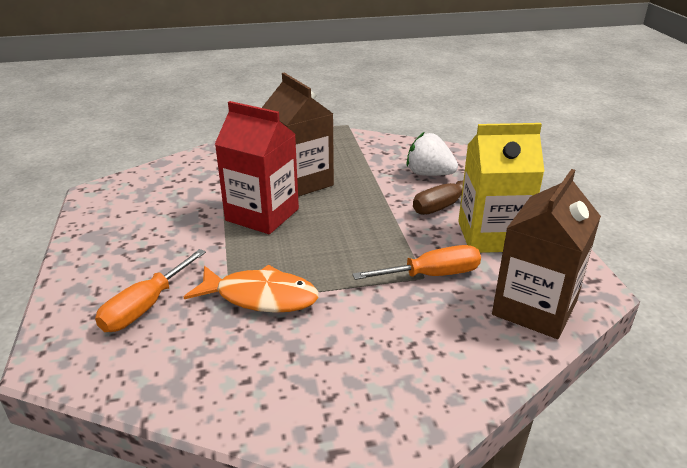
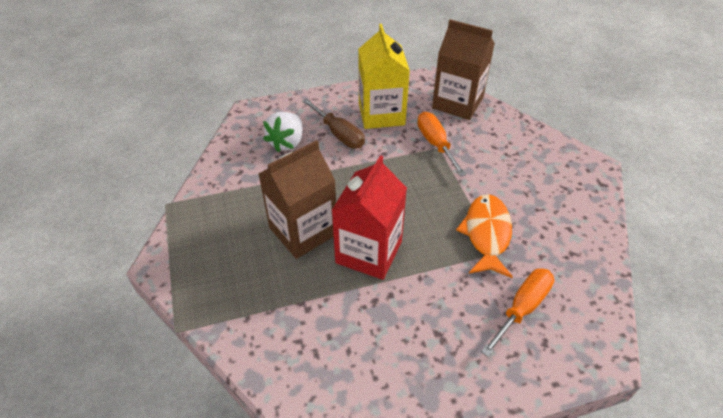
camera: 95 degrees left, 15 degrees up
(145, 307) = (522, 308): orange screwdriver -> orange screwdriver turned 75 degrees counterclockwise

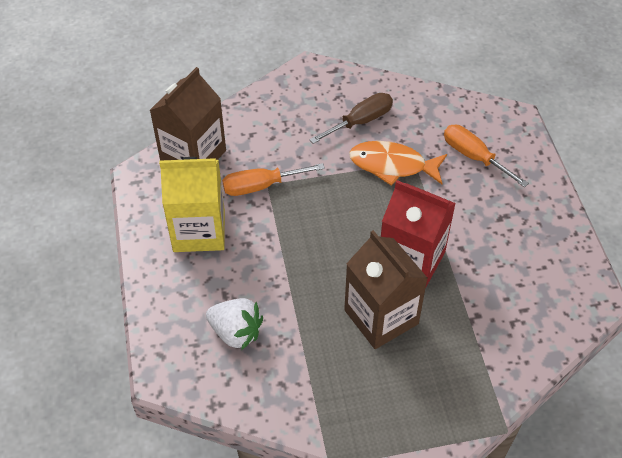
camera: 85 degrees left, 5 degrees up
(339, 134) = (229, 276): brown screwdriver -> brown screwdriver (360, 121)

